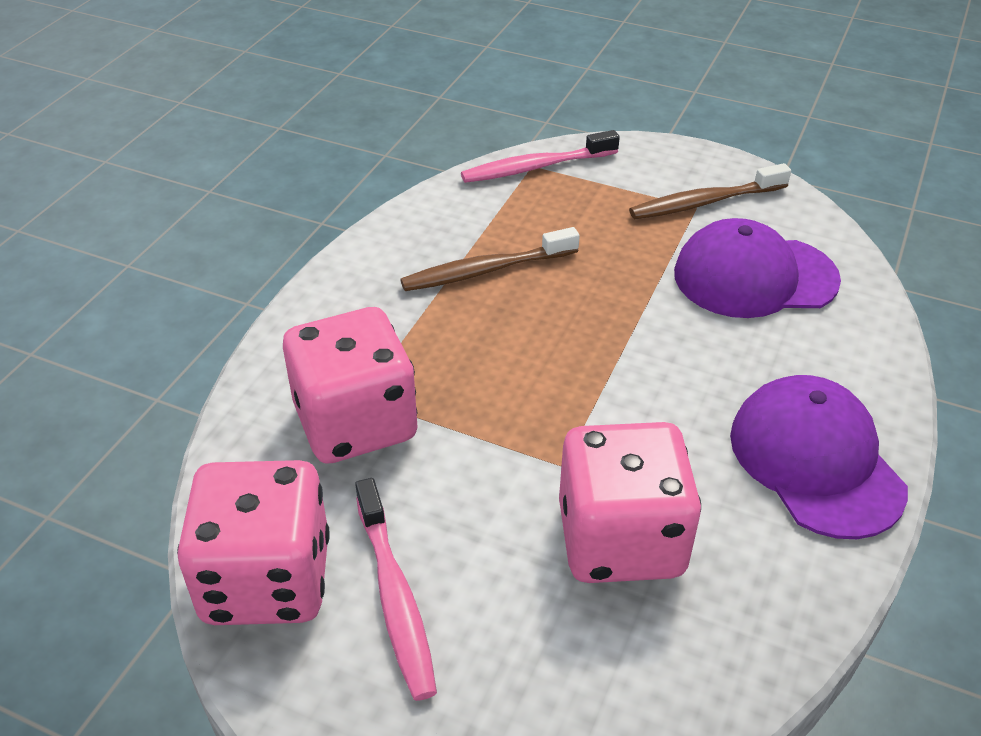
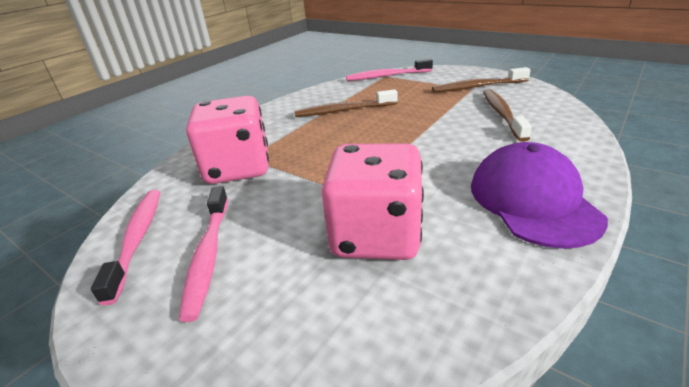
camera: 15 degrees right, 10 degrees down
(267, 580) = (137, 239): pink dice -> pink toothbrush
(754, 277) = (502, 114): purple cap -> brown toothbrush

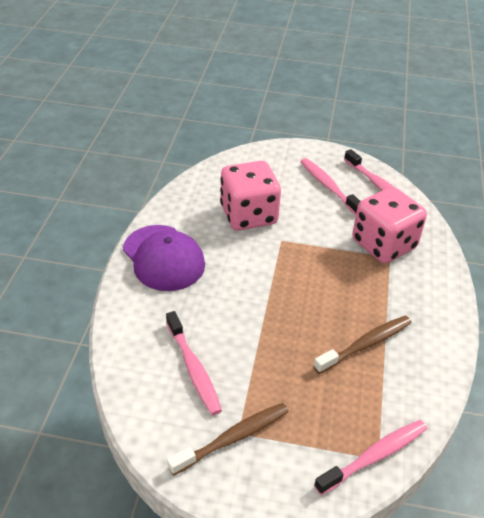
camera: 150 degrees right, 10 degrees up
(502, 114) = (193, 368): brown toothbrush -> pink toothbrush

